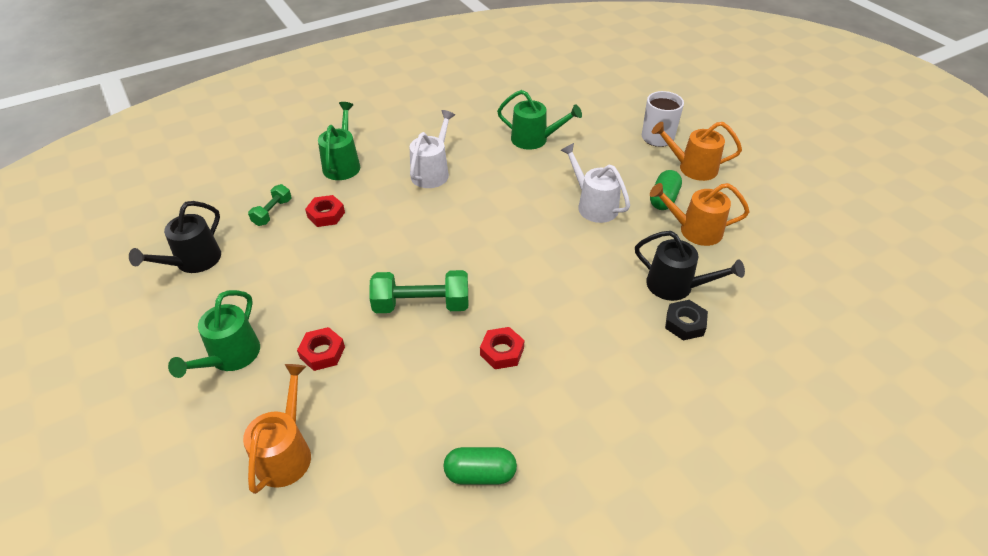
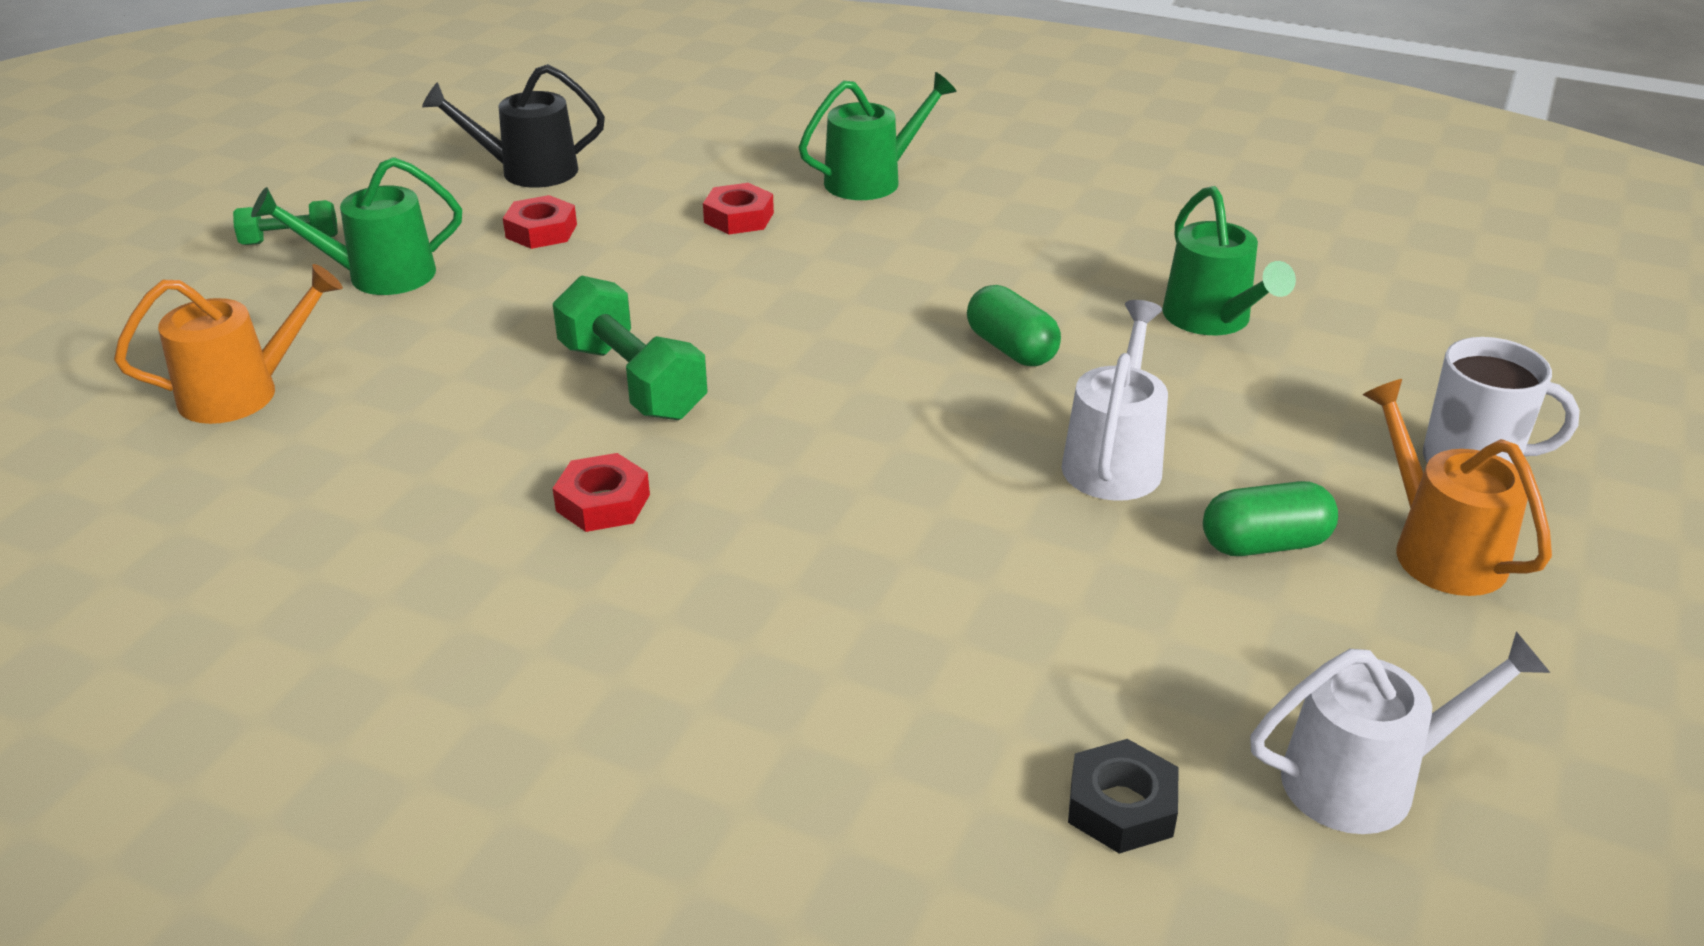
camera: 55 degrees right, 10 degrees down
(272, 212) = (692, 178): green dumbbell -> green dumbbell (290, 240)
(322, 352) = (449, 339): red nut -> red nut (541, 231)
(432, 172) = (964, 259): white watering can -> white watering can (1365, 780)
(480, 474) = (317, 584): green capsule -> green capsule (1011, 349)
(676, 286) = (1002, 657): black watering can -> none
(685, 323) = (901, 707): black nut -> black nut (1121, 806)
(694, 230) = (1219, 625): orange watering can -> none

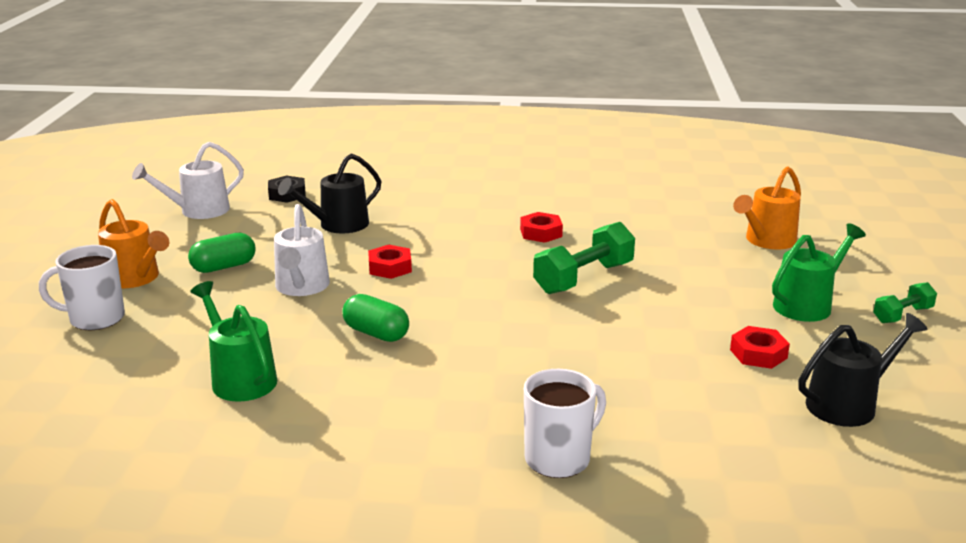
camera: 160 degrees right, 10 degrees down
(632, 381) = (584, 278): green dumbbell -> green dumbbell turned 75 degrees counterclockwise
(739, 218) = (633, 394): red nut -> red nut (390, 267)
(872, 180) = (559, 458): green watering can -> white mug
(1011, 628) = (338, 225): none -> black watering can

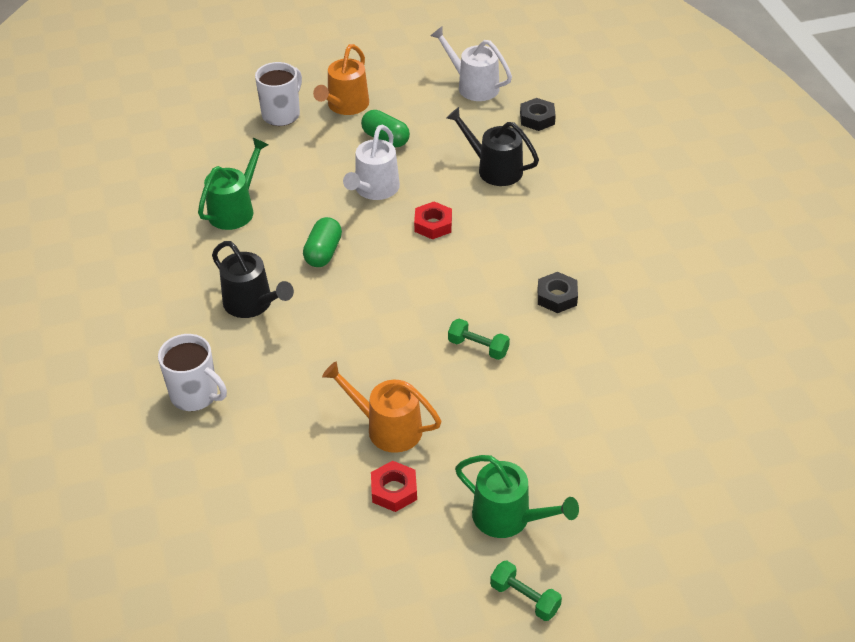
camera: 70 degrees right, 20 degrees up
(95, 319) = (282, 114): white mug -> white mug turned 60 degrees clockwise
(301, 287) = (374, 189): white watering can -> white watering can turned 45 degrees counterclockwise
(541, 233) = (557, 297): red nut -> black nut
(584, 278) = (478, 347): green dumbbell -> green dumbbell, size x0.57
(767, 241) = (642, 470): orange watering can -> orange watering can (387, 428)
(848, 404) = (333, 561): black watering can -> black watering can (252, 304)

